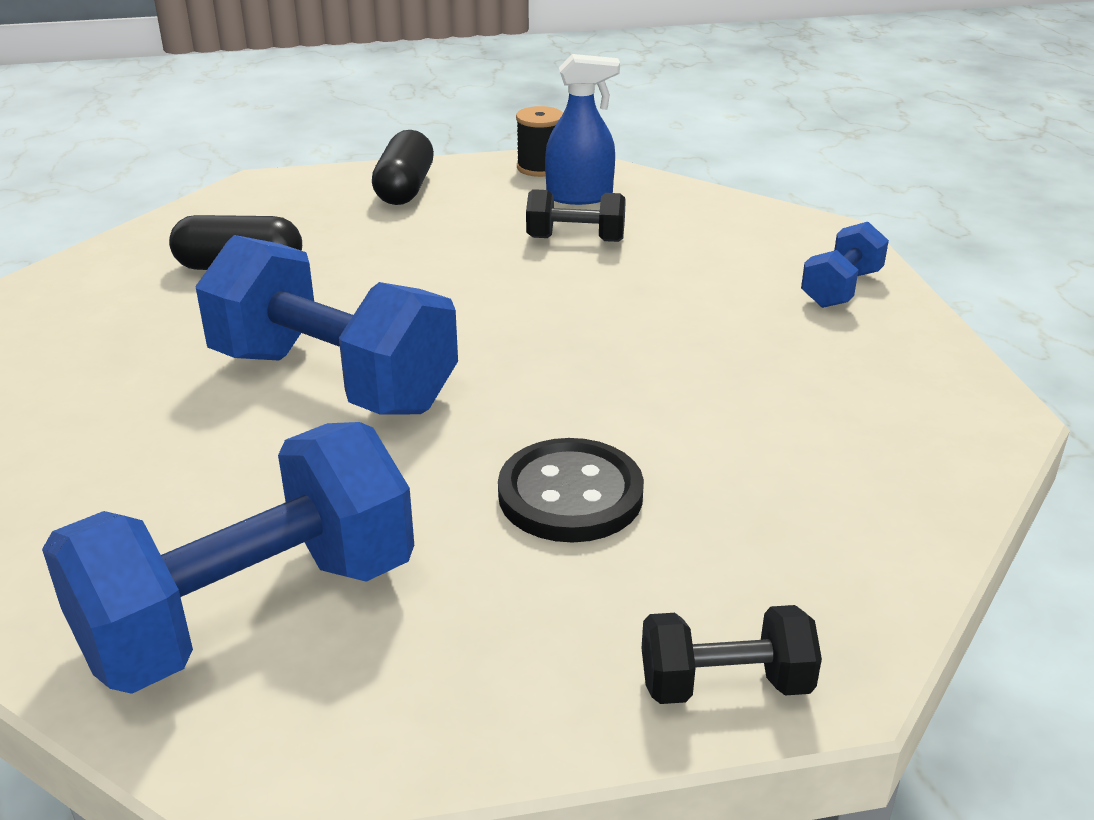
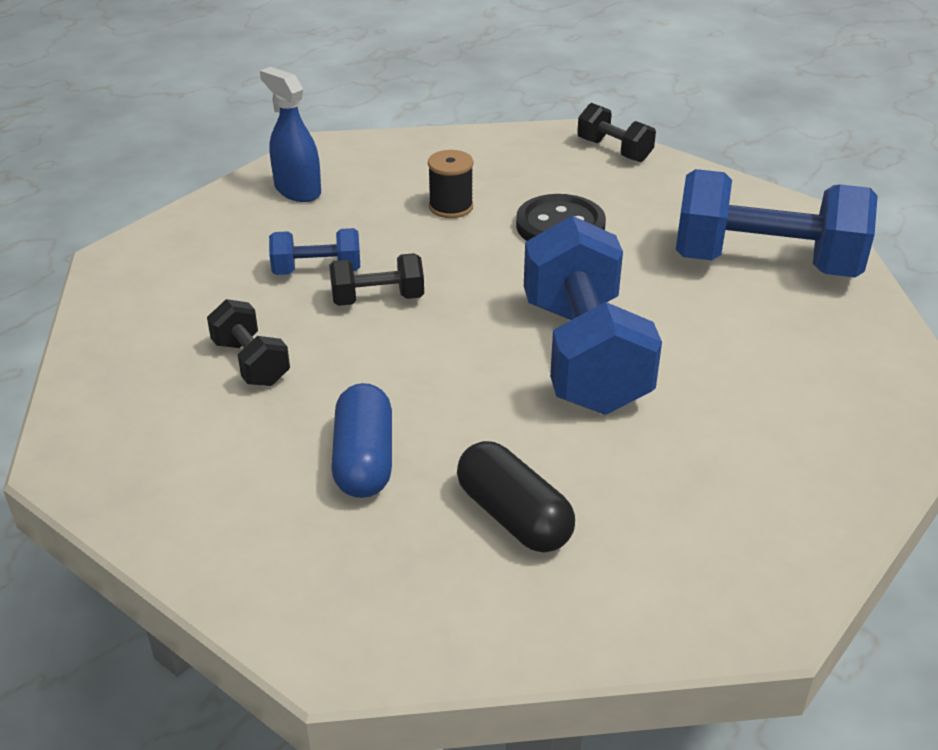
camera: 130 degrees left, 5 degrees up
(390, 241) = (364, 460): none -> blue capsule
(404, 189) = (239, 526): black capsule -> none
(540, 168) = (96, 464): black spool -> black spool (451, 207)
(580, 196) = (153, 403): blue spray bottle -> blue spray bottle (297, 190)
(586, 319) = (377, 299): none -> black dumbbell
(841, 289) = (216, 226): blue dumbbell -> blue dumbbell (317, 271)

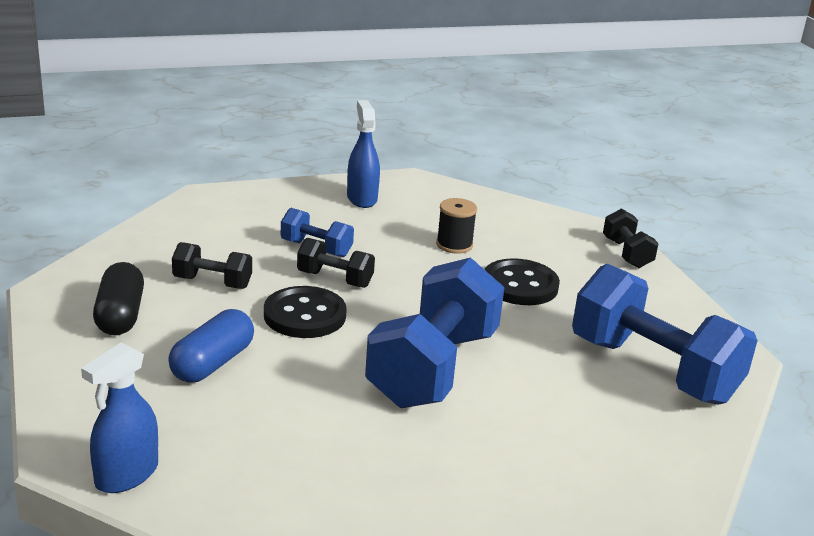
camera: 30 degrees right, 10 degrees down
(251, 363) = (212, 282): black dumbbell -> black dumbbell turned 75 degrees counterclockwise
(395, 356) = (304, 315): none -> black button
(427, 641) = (126, 475): none -> blue spray bottle
(513, 516) = (264, 436): black capsule -> black capsule (120, 315)

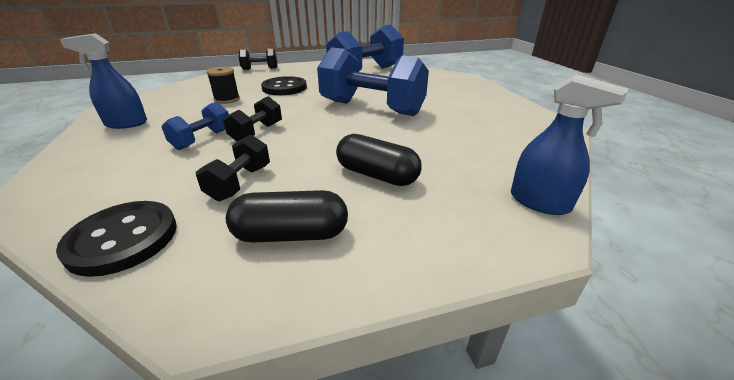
camera: 85 degrees left, 5 degrees up
(212, 363) = (377, 175): blue capsule -> black capsule
(304, 315) = (307, 142): black button -> black button (123, 239)

